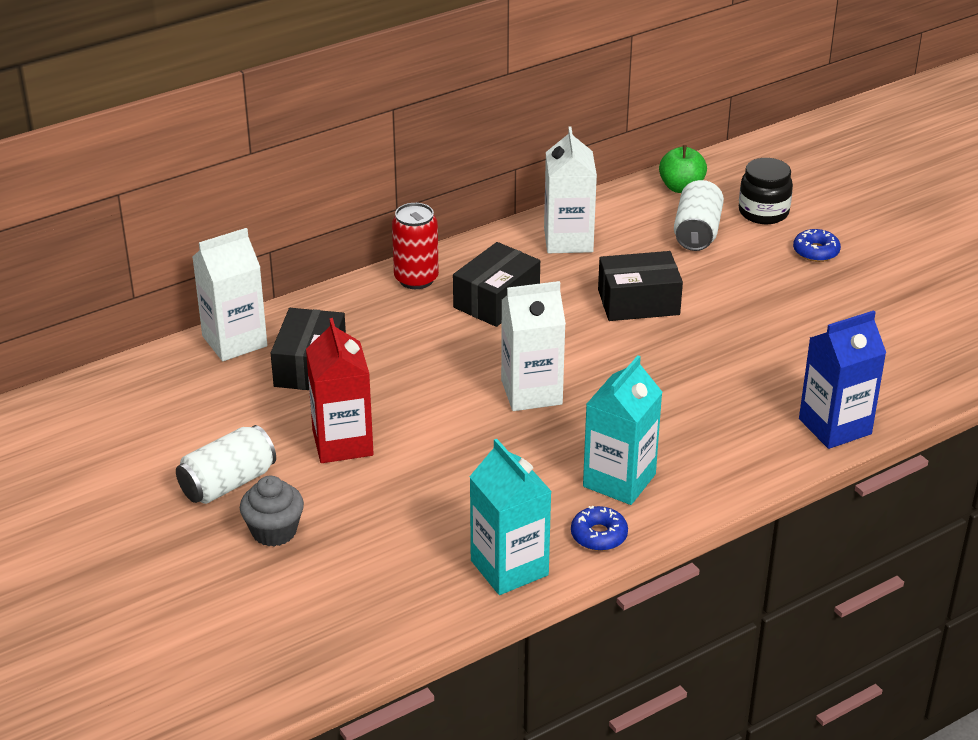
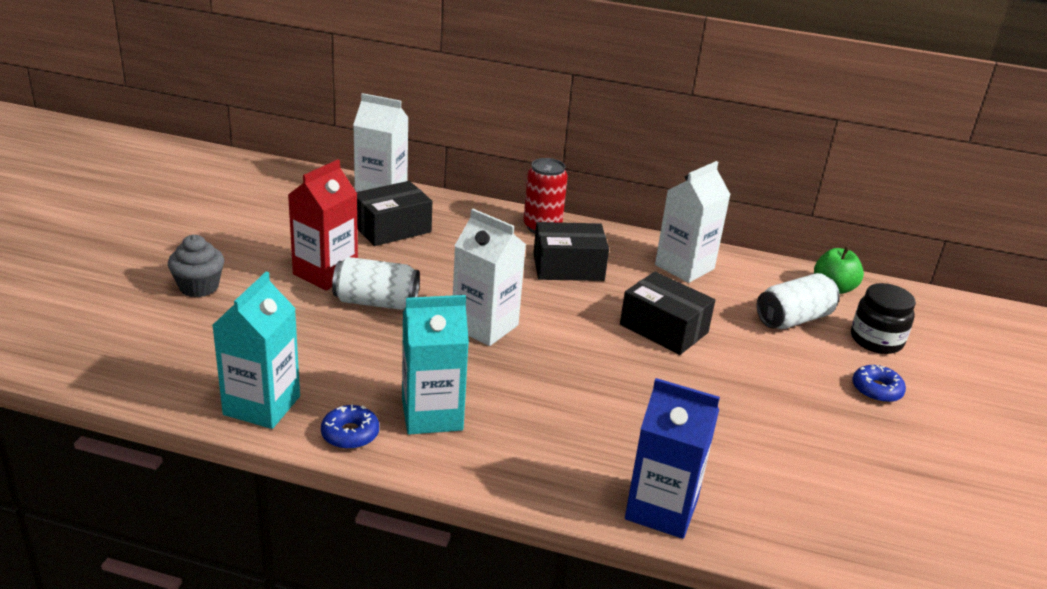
camera: 45 degrees right, 5 degrees down
(228, 483) = (231, 249): white can -> white can (376, 302)

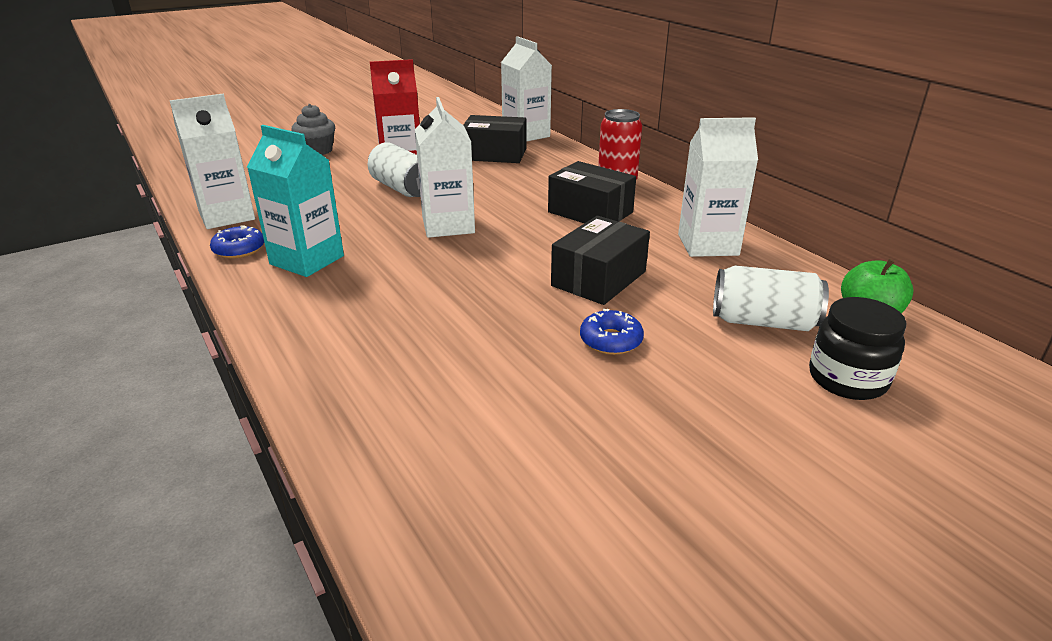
camera: 45 degrees right, 0 degrees up
(262, 405) = (227, 216): turquoise carton -> white carton
(661, 509) = (338, 398): blue carton -> none
(663, 328) = (599, 278): black box -> black box turned 45 degrees clockwise
(876, 390) = (760, 421): blue donut -> blue donut (611, 340)

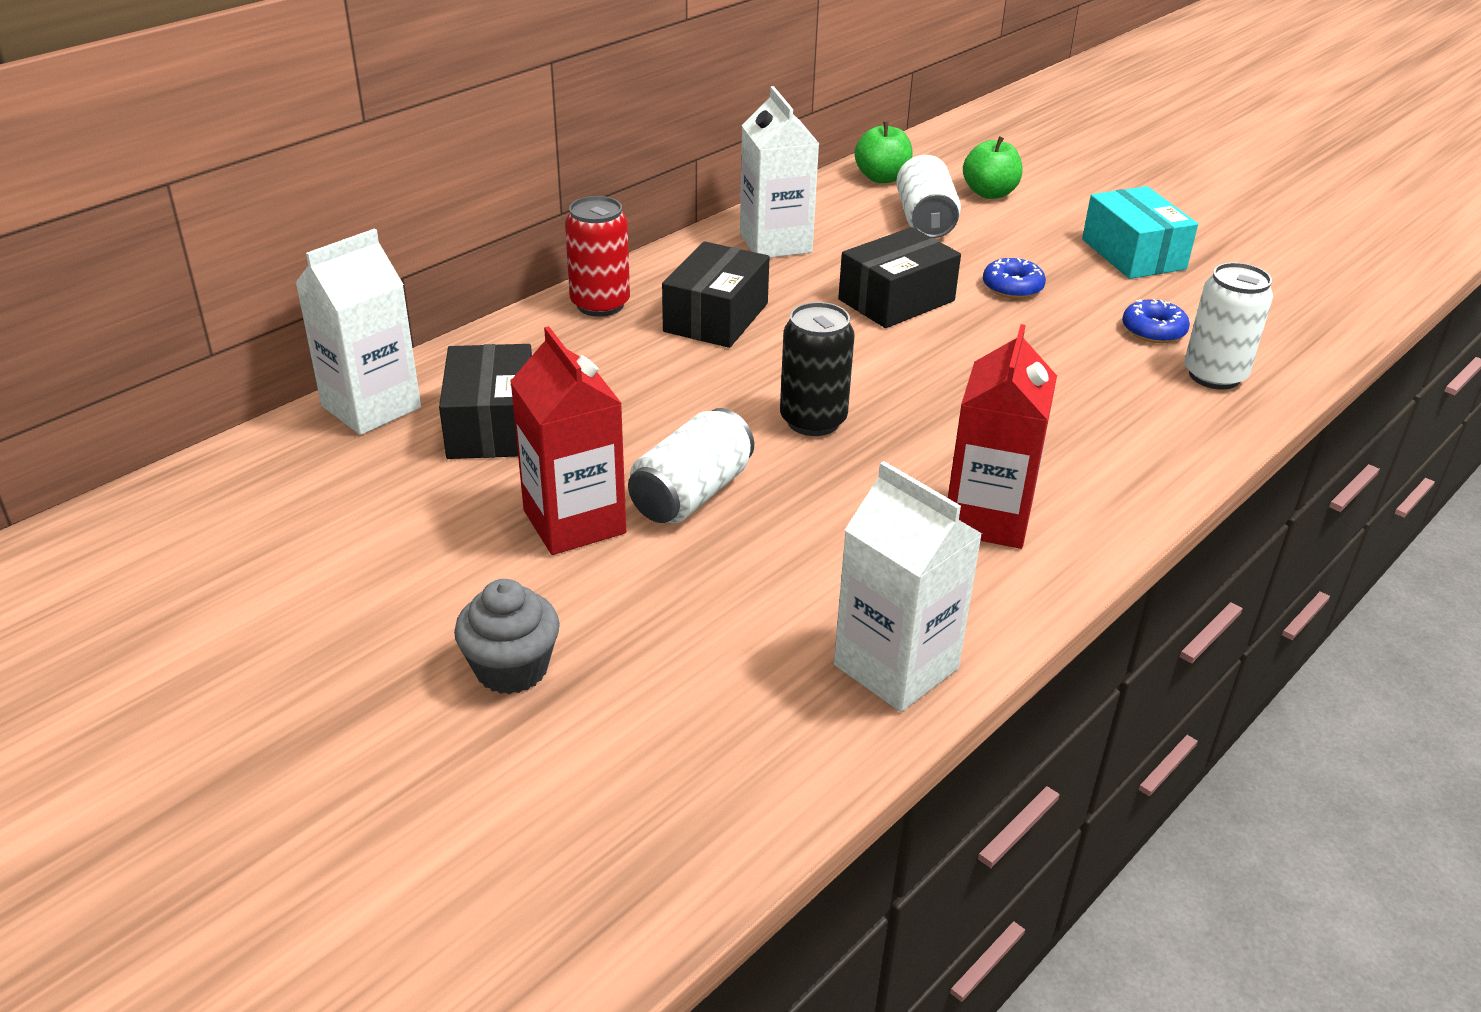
camera: 105 degrees left, 5 degrees up
(239, 249) = (1000, 598): blue donut -> blue donut (1153, 330)
(307, 260) = (987, 518): turquoise carton -> red carton
(396, 418) = (1214, 375): none -> white can
(448, 225) = (813, 421): white carton -> black can
(599, 278) = (896, 300): black box -> black box turned 60 degrees counterclockwise
(680, 450) = (1133, 254): none -> turquoise box
(847, 379) = (989, 193): black jar -> green apple

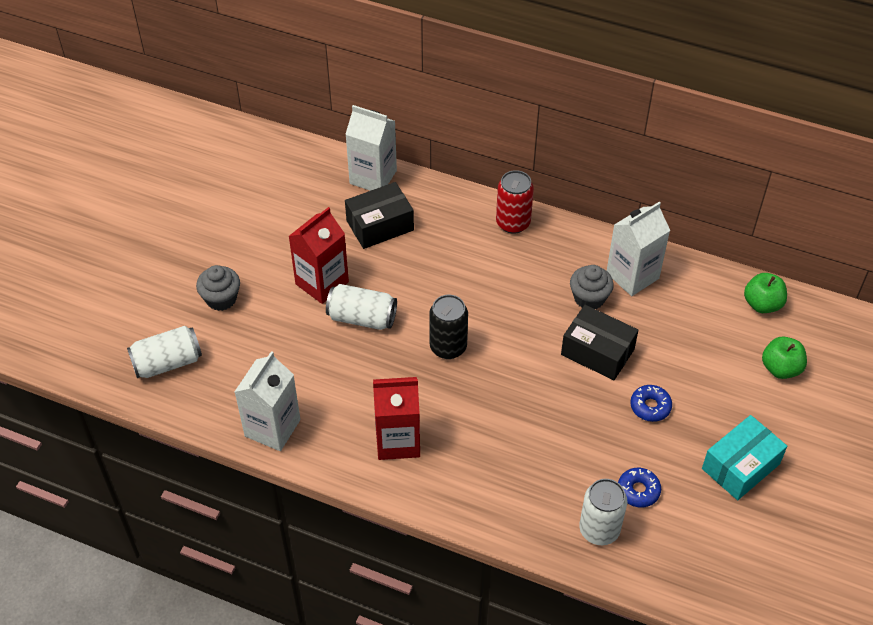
camera: 70 degrees right, 15 degrees up
(716, 317) = (528, 275): black box -> none
(794, 282) = (589, 298): none -> grey cupcake
(925, 220) = (714, 342): white can -> white can (167, 363)

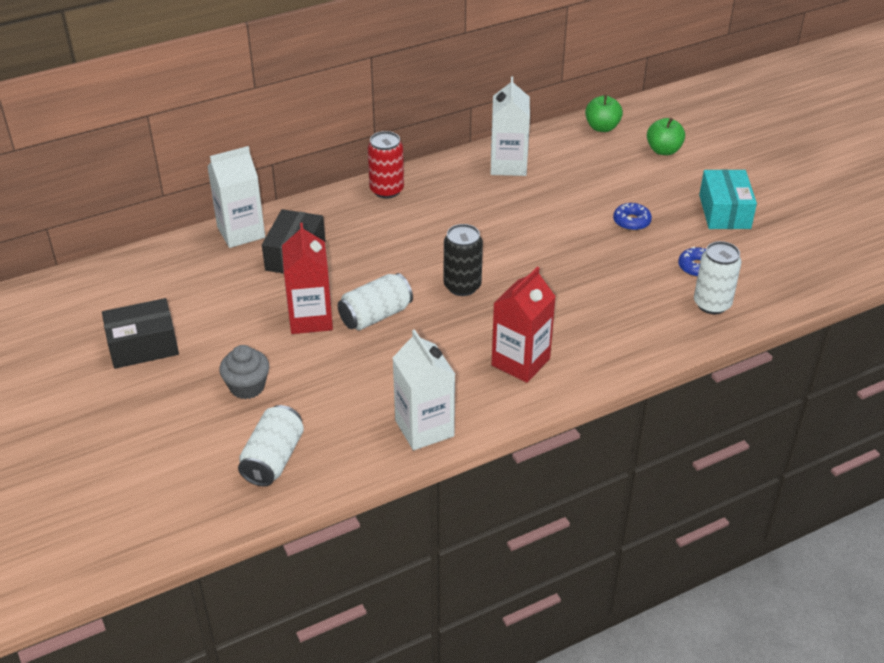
camera: 50 degrees left, 10 degrees down
(589, 298) = (503, 195): grey cupcake -> none
(597, 352) = (556, 218): black box -> black box (143, 346)

